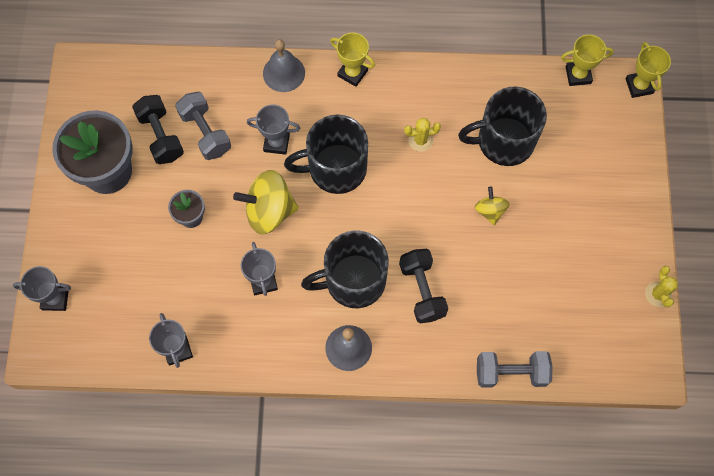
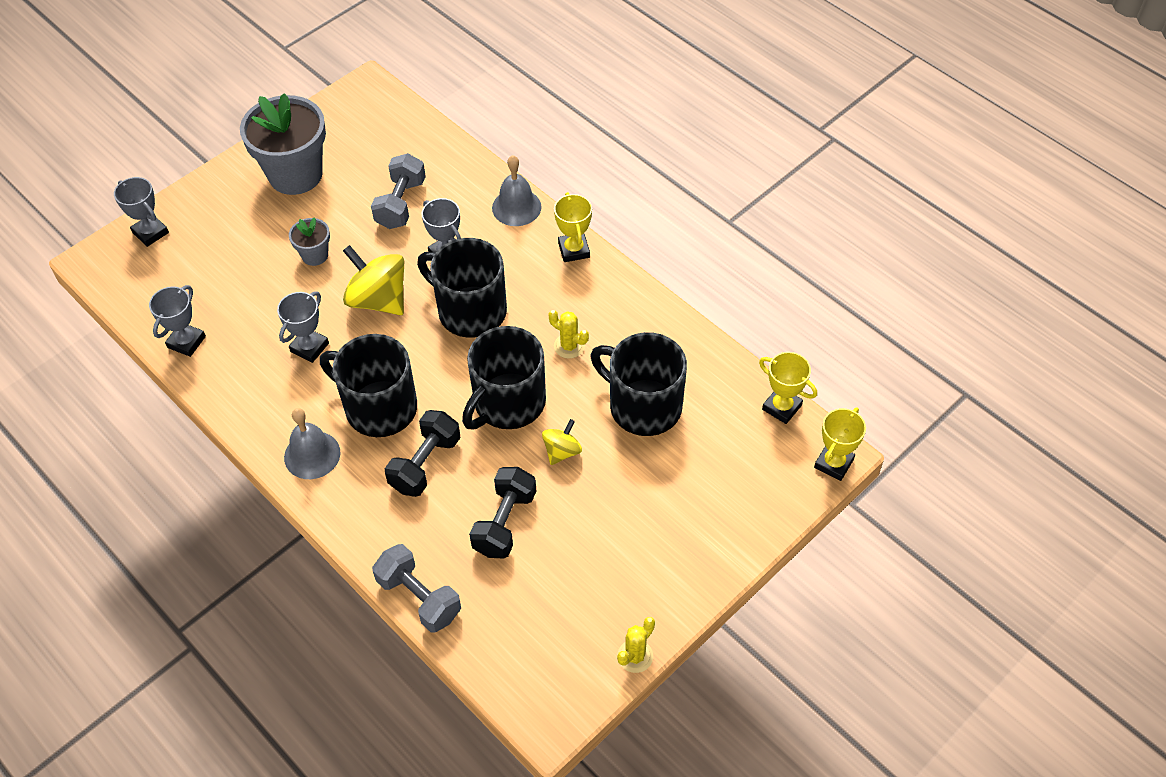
camera: 45 degrees right, 15 degrees down
(161, 136) = (364, 180): black dumbbell -> black dumbbell (504, 523)
(426, 208) = (508, 403): none -> black mug

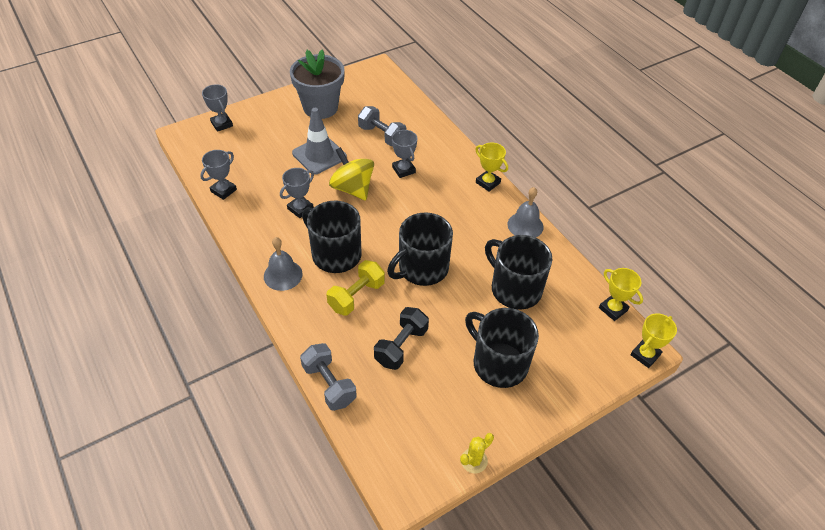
camera: 10 degrees right, 5 degrees down
(315, 255) = (319, 155): grey flower pot -> grey traffic cone
(401, 204) = (382, 135): grey dumbbell -> grey dumbbell turned 75 degrees counterclockwise
(425, 464) = (356, 296): black dumbbell -> yellow dumbbell
(470, 311) = (410, 206): black mug -> black mug (498, 363)
(516, 207) = (455, 150): grey bell -> grey bell (525, 225)
(562, 451) = (452, 307): yellow spinning top -> none
(569, 346) = (471, 241): yellow cactus -> none
(574, 250) = (488, 182): yellow trophy -> yellow trophy turned 45 degrees counterclockwise

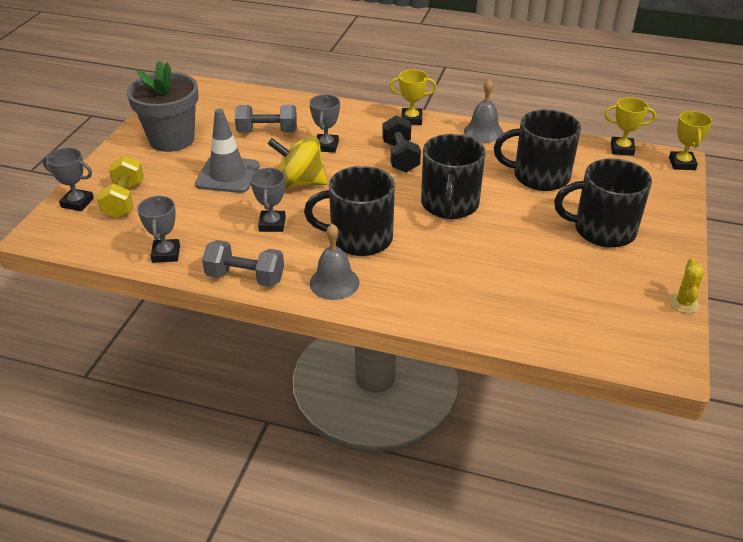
camera: 40 degrees left, 10 degrees down
(329, 384) = (502, 333): grey dumbbell -> grey dumbbell (245, 277)
(356, 296) = (426, 256): yellow dumbbell -> yellow dumbbell (124, 200)
(401, 346) = (516, 267): black dumbbell -> black dumbbell (400, 157)
(403, 170) = (326, 146): grey trophy -> grey trophy turned 75 degrees clockwise

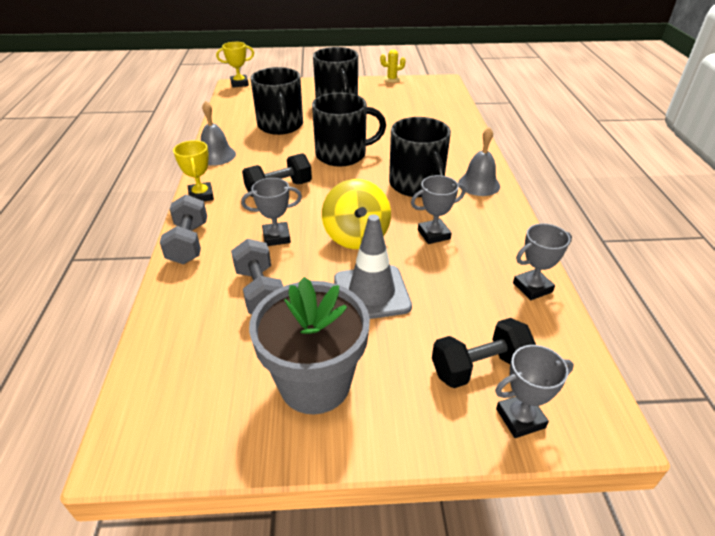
camera: 110 degrees left, 0 degrees up
(77, 203) = (520, 418): grey trophy -> grey trophy turned 75 degrees clockwise
(124, 200) = (479, 367): yellow dumbbell -> black dumbbell
(245, 277) = (515, 227): grey dumbbell -> grey dumbbell (189, 243)
(622, 149) = (226, 101): yellow trophy -> none

